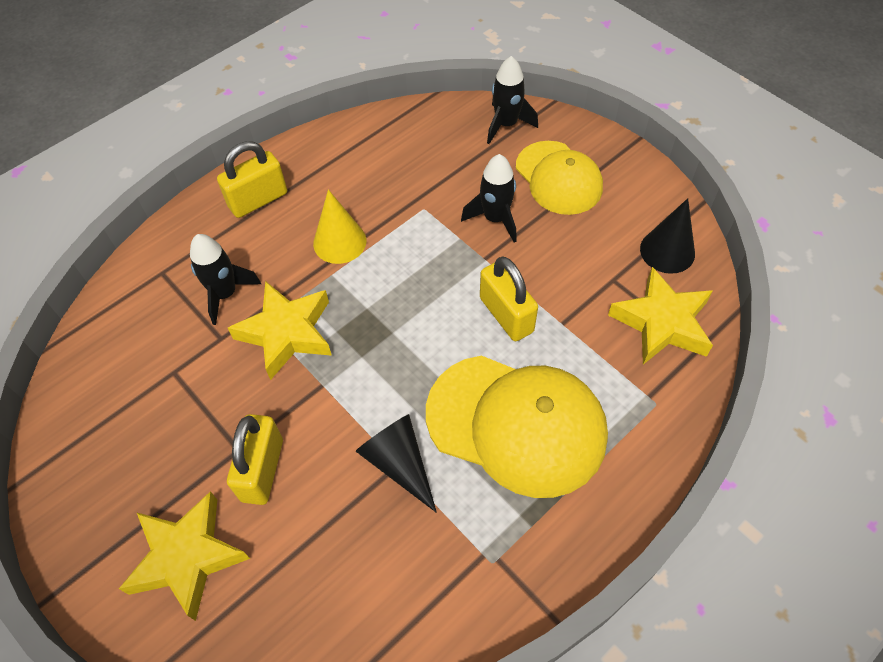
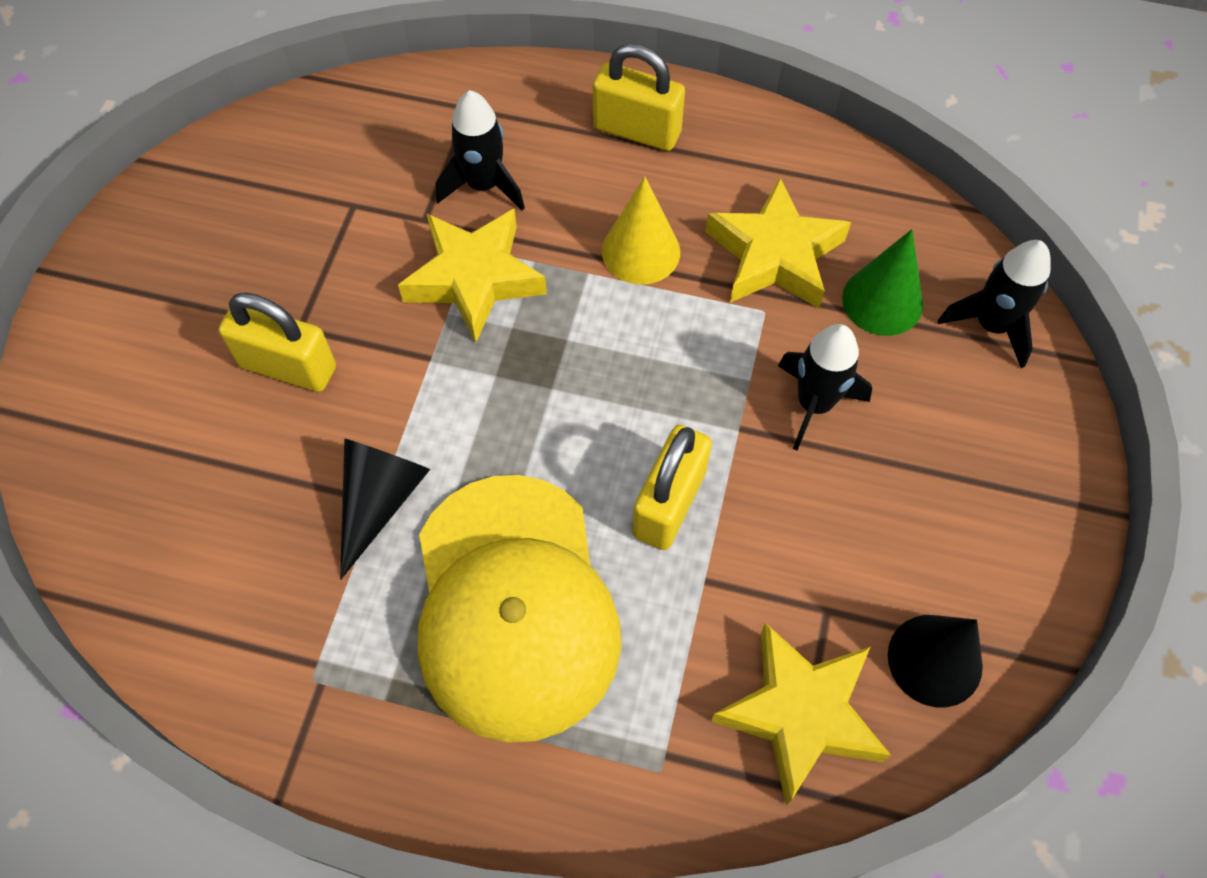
camera: 55 degrees right, 5 degrees up
(187, 557) = (151, 362): yellow star -> yellow star (774, 255)
(262, 470) = (288, 367): yellow padlock -> yellow padlock turned 45 degrees clockwise
(458, 157) = (882, 301): none -> green cone
(558, 178) = (950, 444): yellow cap -> none

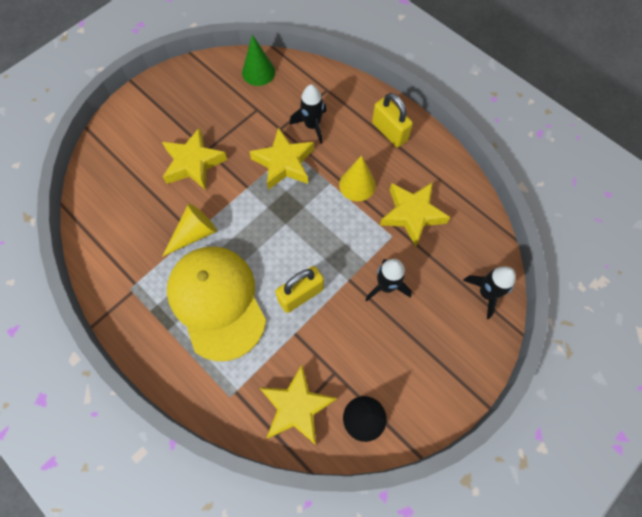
camera: 30 degrees right, 5 degrees up
(288, 367) = (193, 163): yellow padlock -> yellow star
(379, 501) = (194, 234): black cone -> yellow cone
(514, 606) = (217, 302): yellow cap -> yellow cap turned 135 degrees clockwise
(882, 301) = (445, 258): green cone -> green cone (258, 72)

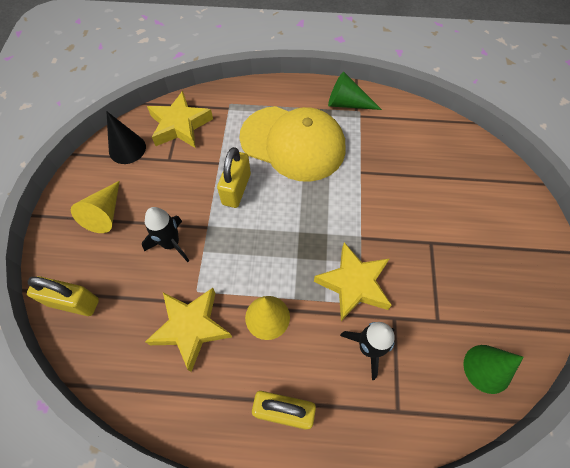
camera: 140 degrees right, 5 degrees down
(130, 305) = (347, 103): none -> green cone
(193, 163) = (426, 222): yellow star -> none
(194, 234) = (359, 172): yellow cone -> yellow cone (105, 213)
(486, 293) = (73, 302): black rocket -> yellow padlock

